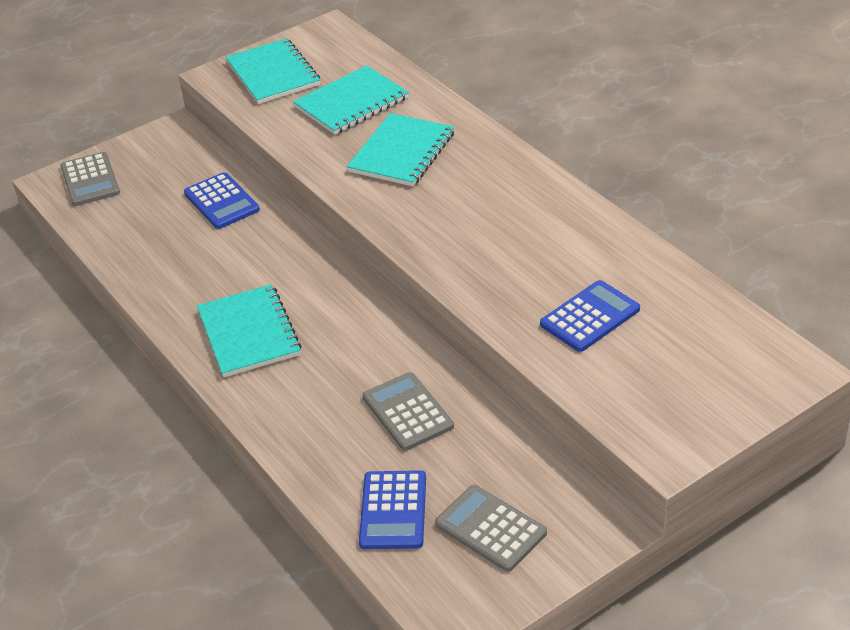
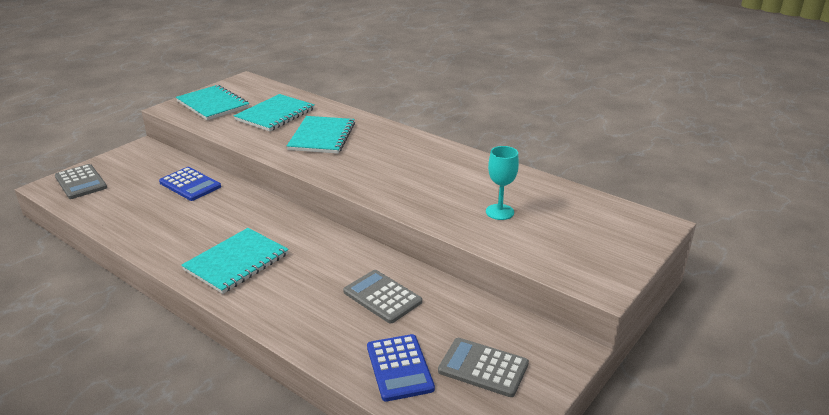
camera: 20 degrees left, 10 degrees down
(249, 333) = (236, 262): turquoise notebook -> turquoise notebook turned 75 degrees clockwise
(590, 317) = (499, 212): blue calculator -> turquoise goblet

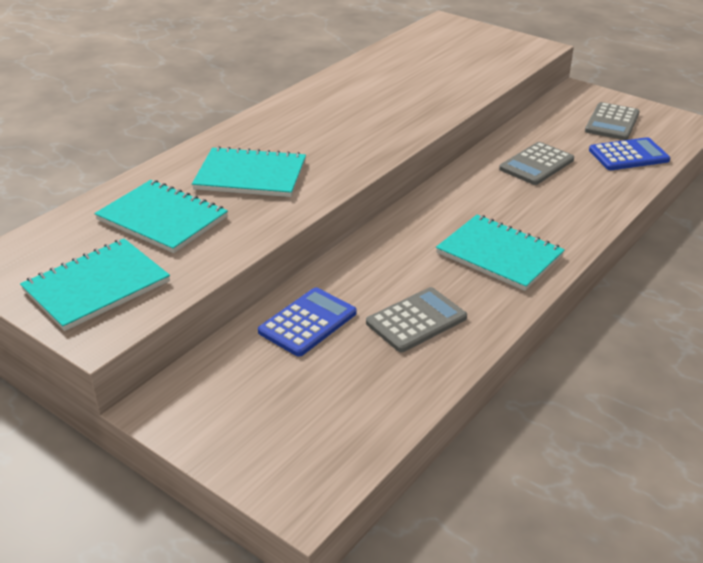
camera: 90 degrees left, 5 degrees up
(81, 182) = (290, 456): grey calculator -> grey calculator (416, 320)
(499, 212) = (434, 77): turquoise goblet -> none

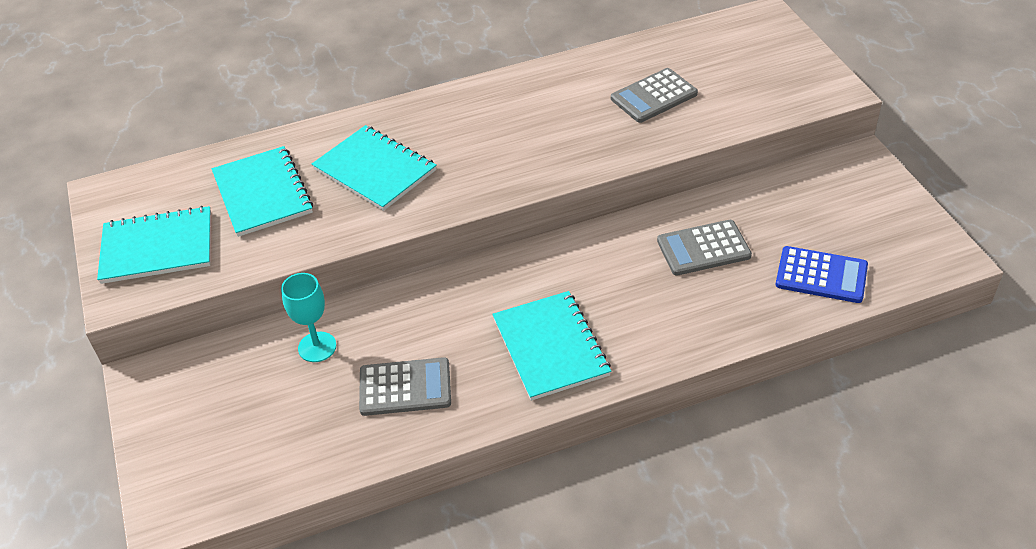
camera: 35 degrees right, 10 degrees up
(307, 322) = (317, 347): blue calculator -> turquoise goblet
(612, 122) = (853, 221): grey calculator -> grey calculator (654, 96)

